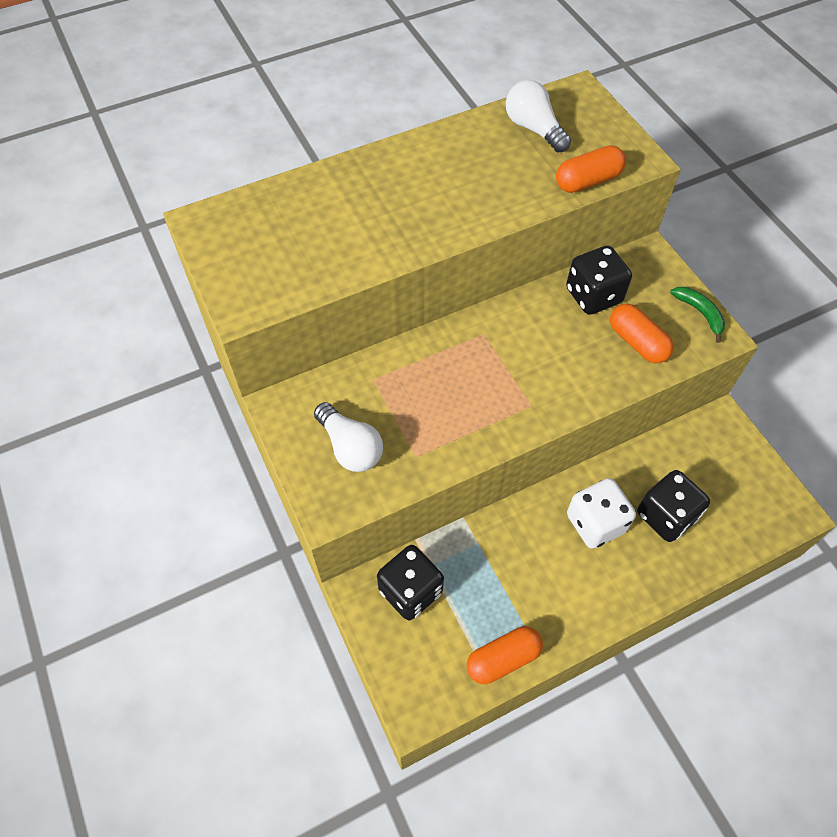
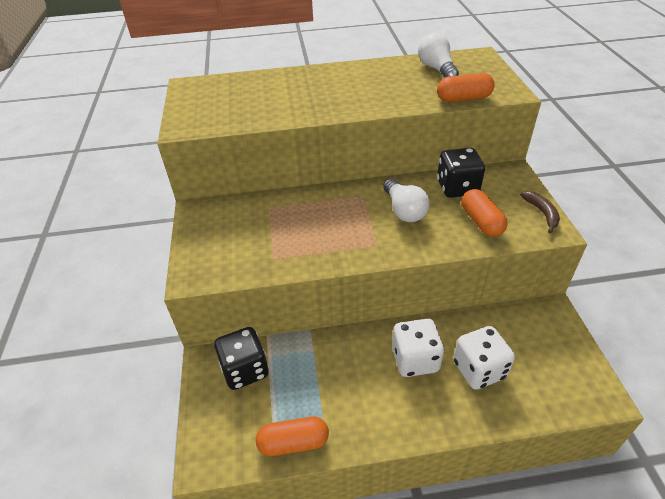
camera: 20 degrees right, 15 degrees down
(350, 447) = (229, 243): white light bulb -> white light bulb (404, 210)
(666, 516) = (479, 369): black dice -> white dice
(700, 313) = (542, 213): green banana -> brown banana

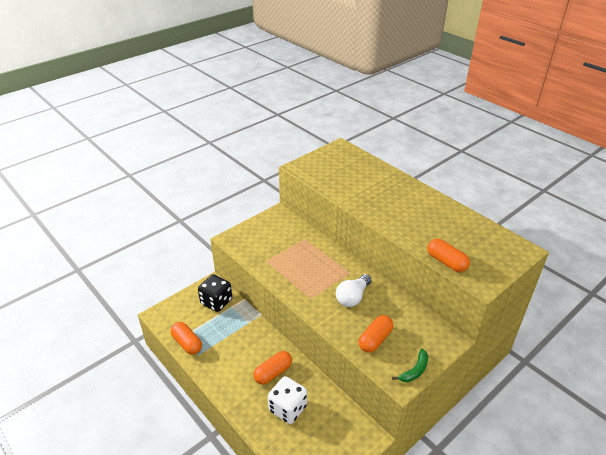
camera: 55 degrees right, 5 degrees down
(415, 360) = (273, 373): white dice -> orange capsule
(436, 69) = (474, 235): white light bulb -> none
(457, 188) = (401, 315): black dice -> none
(542, 213) = (415, 370): brown banana -> green banana

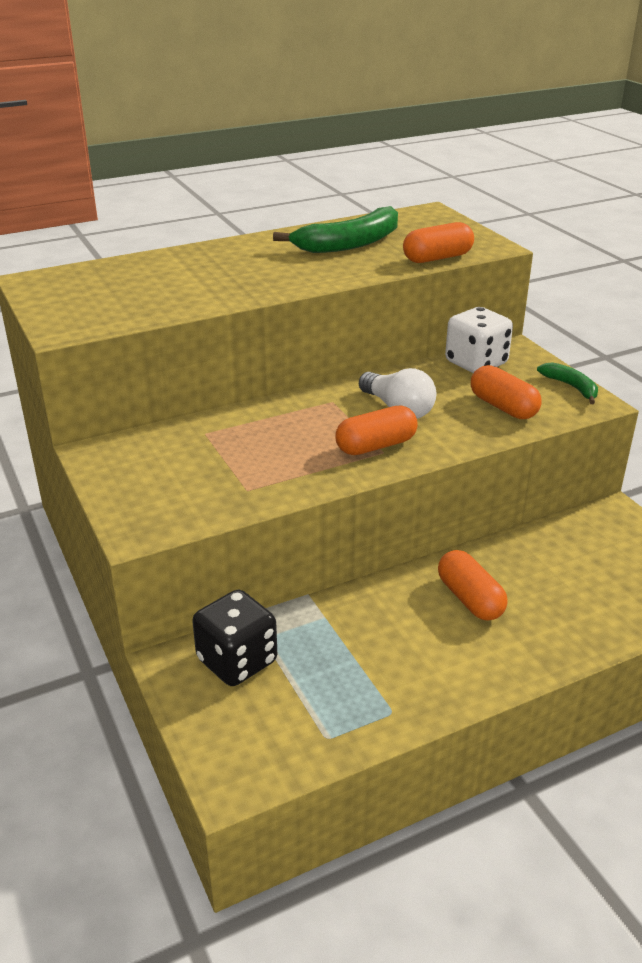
camera: 75 degrees left, 5 degrees down
(187, 343) = (352, 728): orange capsule -> orange capsule (376, 446)
(287, 408) = (555, 592): white dice -> white dice (476, 363)
(445, 226) = (350, 244): none -> green banana

